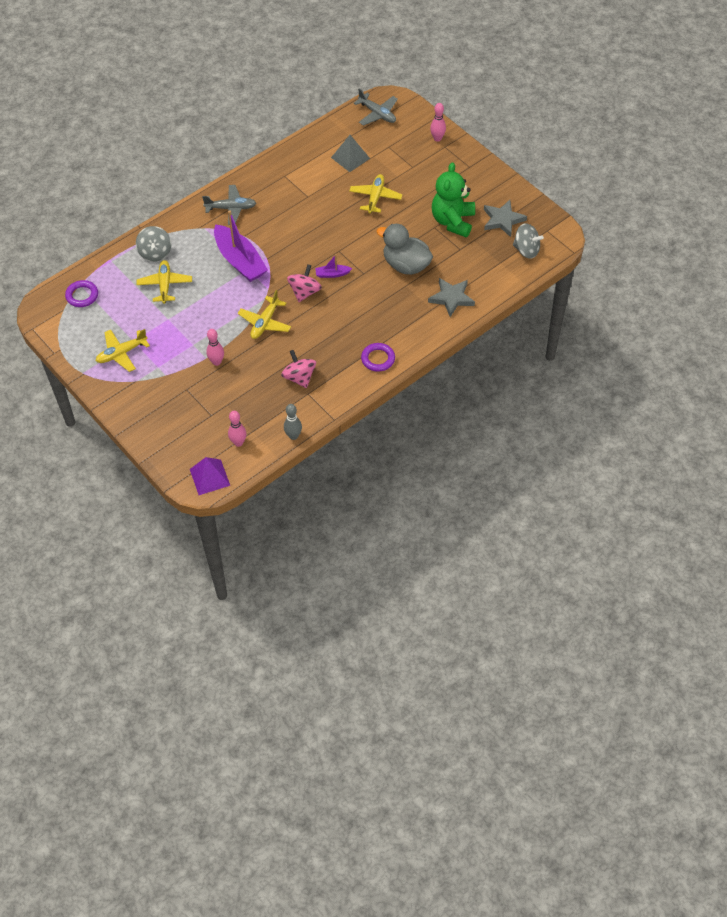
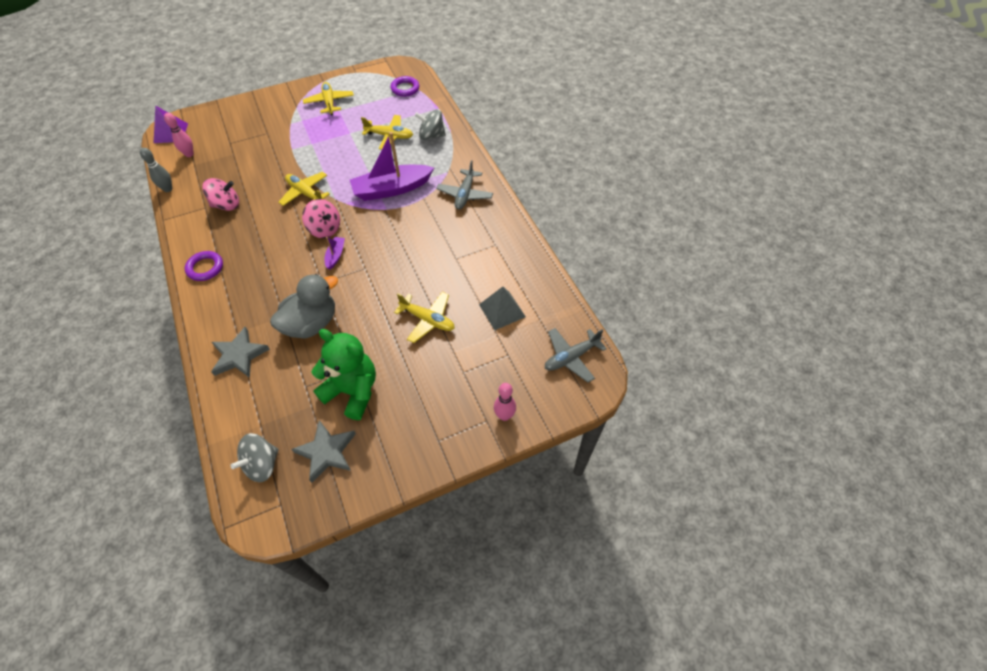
camera: 105 degrees right, 0 degrees up
(216, 362) = (282, 155): pink bowling pin -> none

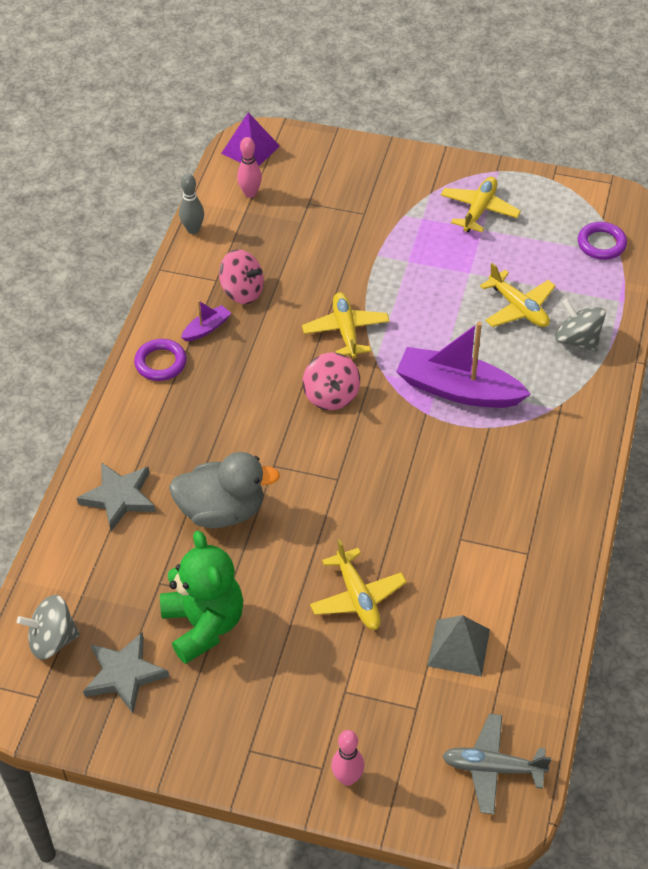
camera: 40 degrees right, 5 degrees down
(335, 255) = (316, 440): purple boat -> purple boat (206, 328)
(465, 194) = (549, 456): grey plane -> none

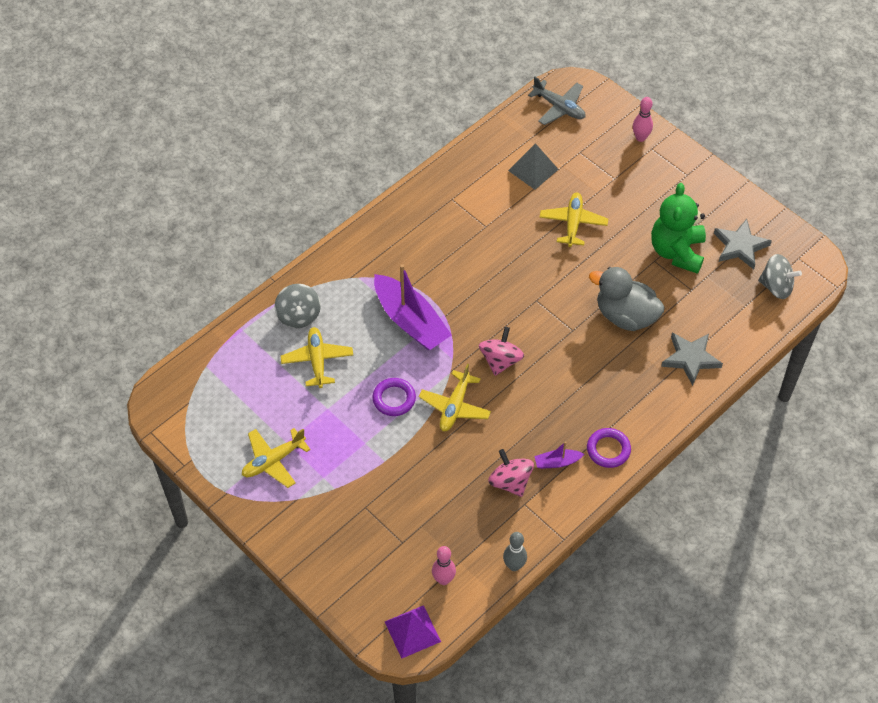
camera: 150 degrees left, 5 degrees up
(601, 244) = (210, 381): purple ring -> purple ring (394, 399)

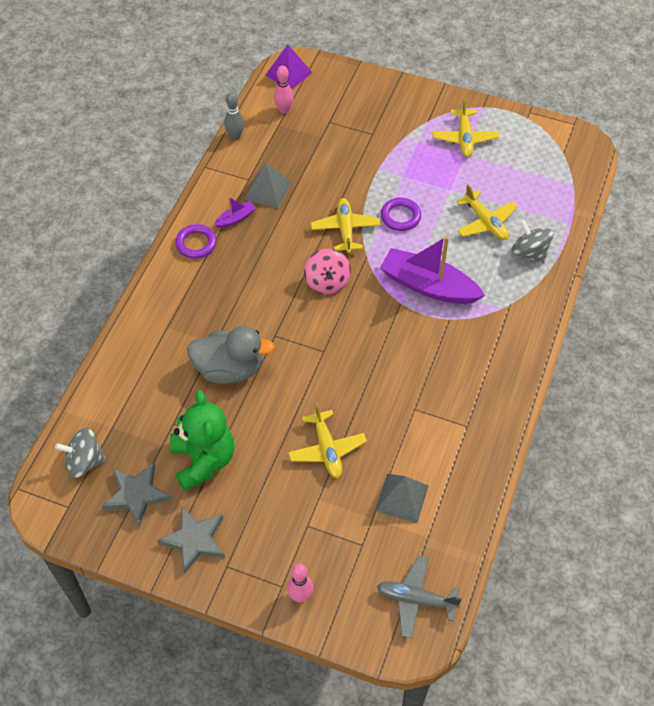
camera: 155 degrees right, 0 degrees up
(273, 461) = (464, 138): yellow plane -> yellow plane turned 150 degrees clockwise
(510, 482) = (267, 190): pink spinning top -> grey pyramid
(690, 359) = (150, 351): grey star -> grey star (194, 540)

